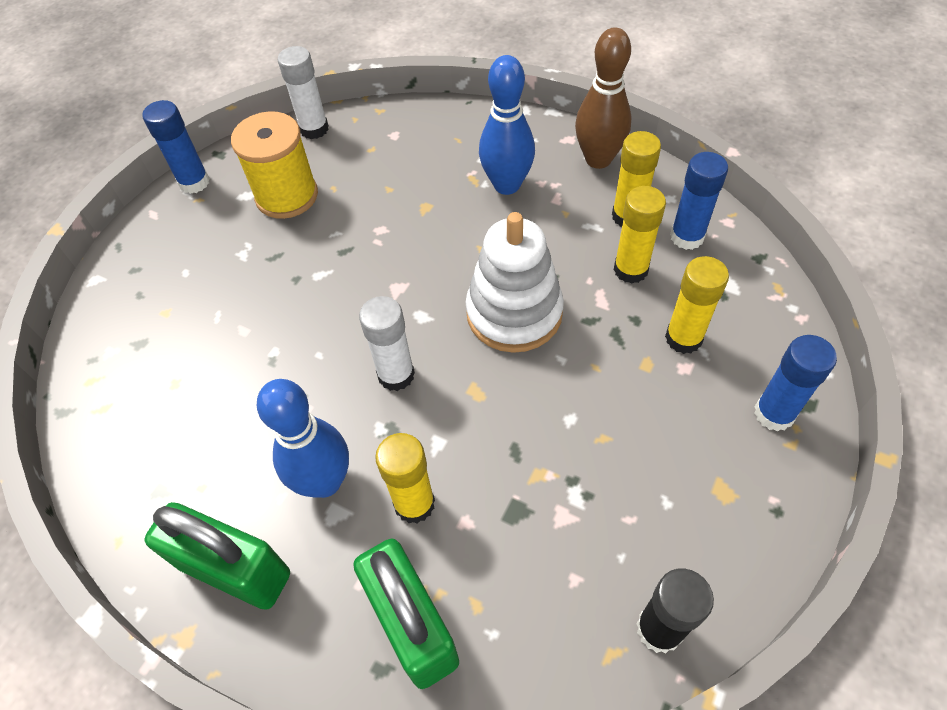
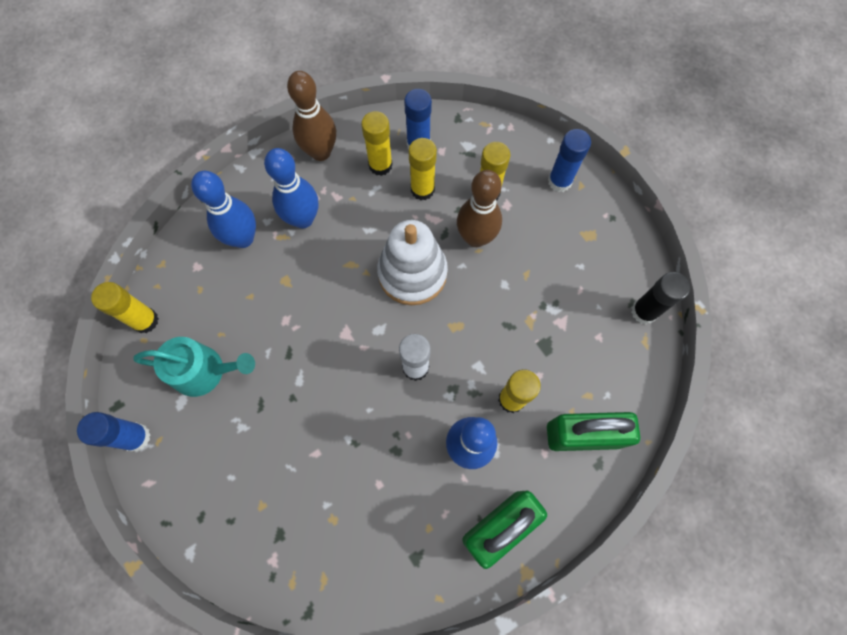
camera: 65 degrees left, 15 degrees up
(287, 196) = (205, 371): yellow spool -> turquoise watering can
(314, 129) = (145, 321): white glue stick -> yellow glue stick
(449, 151) = (243, 238): none -> blue bowling pin
(610, 355) = (476, 238): none -> brown bowling pin

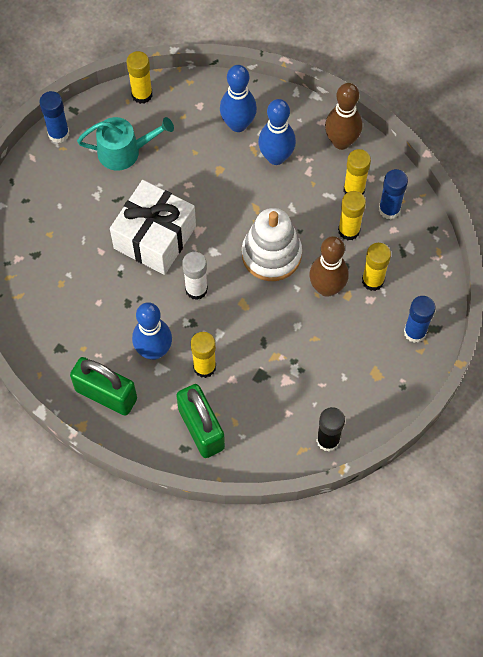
camera: 65 degrees right, 5 degrees down
(205, 371) = (124, 151): turquoise watering can -> turquoise watering can turned 75 degrees counterclockwise
(330, 384) = (155, 237): none -> white gift

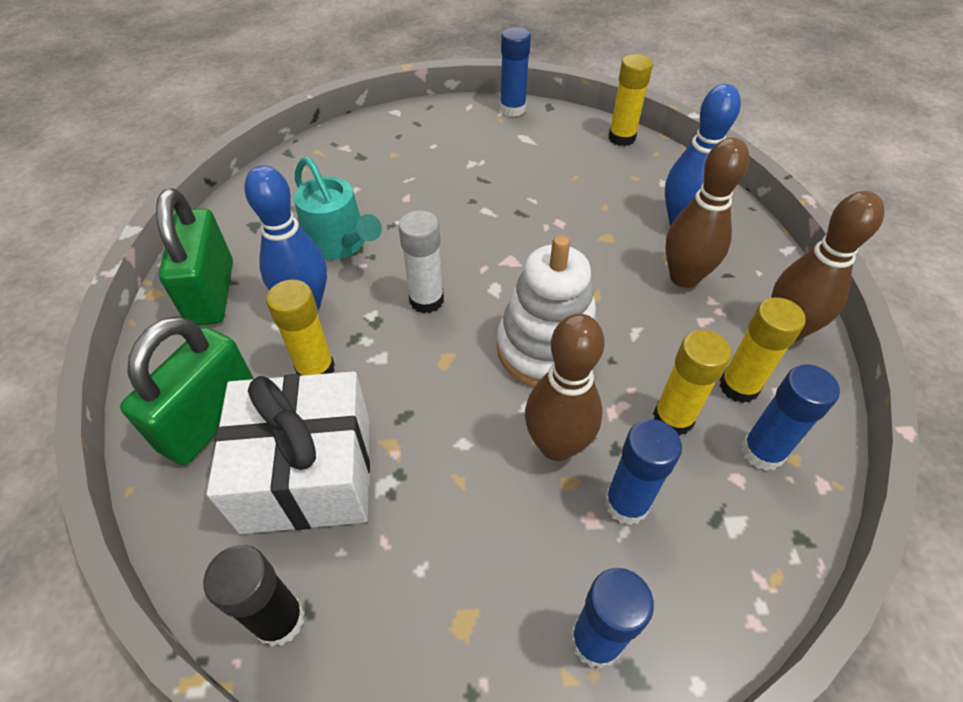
camera: 55 degrees right, 15 degrees down
(124, 151) = (543, 157): turquoise watering can -> turquoise watering can (340, 243)
(155, 237) = (463, 229): white gift -> white gift (308, 473)
(276, 157) = (684, 277): blue bowling pin -> brown bowling pin
(372, 280) = (626, 503): yellow glue stick -> blue glue stick

